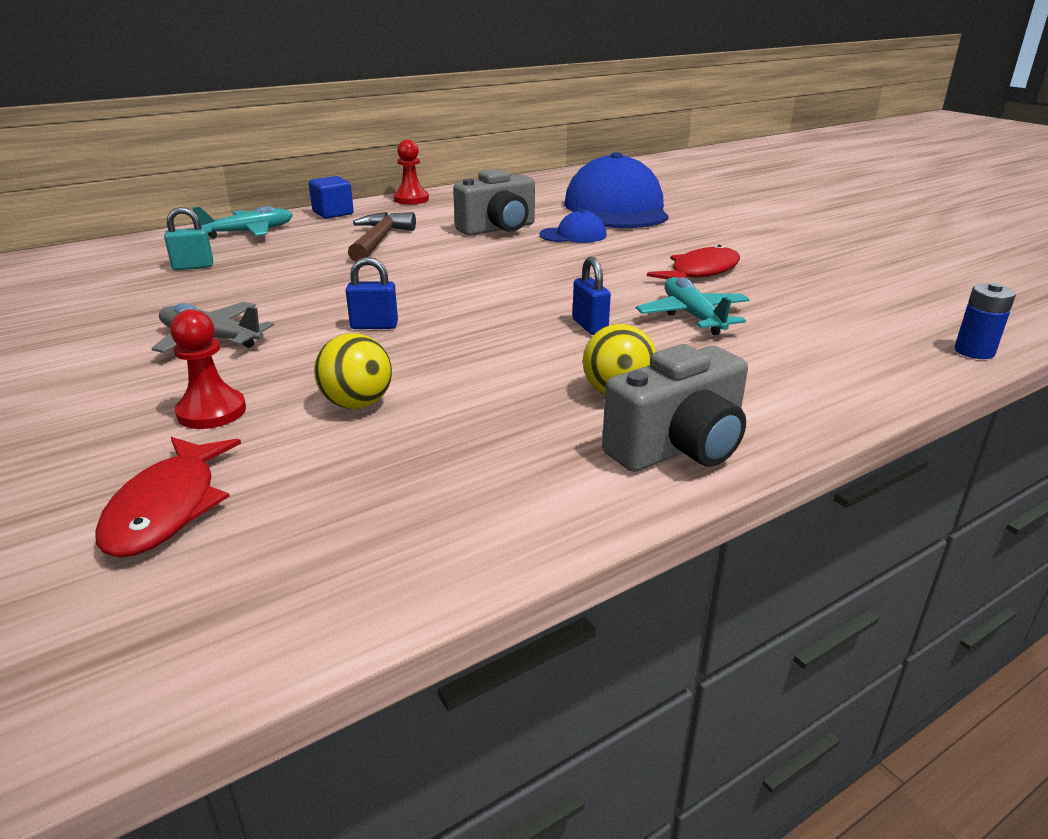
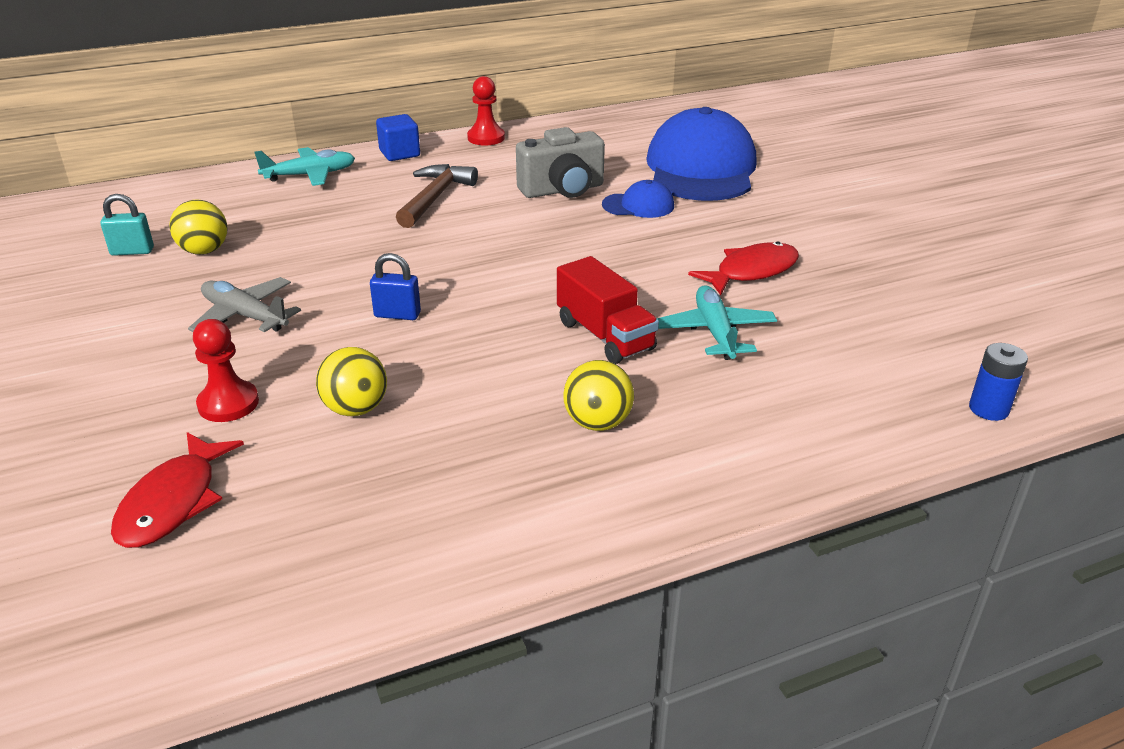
camera: 10 degrees right, 5 degrees up
(153, 292) = (204, 251): none -> yellow ball
(193, 267) = (247, 220): turquoise padlock -> turquoise padlock (132, 251)
(590, 326) = (605, 335): blue padlock -> red truck
(678, 448) = (628, 493): grey camera -> none

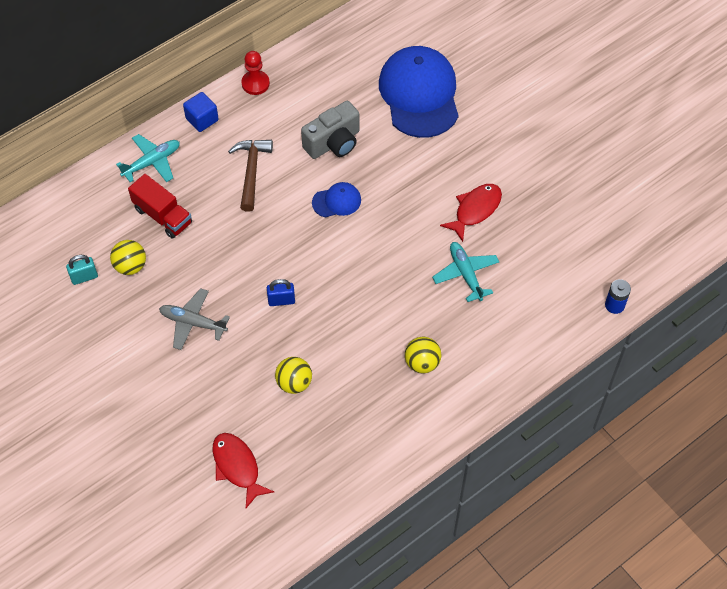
camera: 15 degrees left, 25 degrees up
(173, 502) = (237, 467): red fish -> red fish turned 150 degrees clockwise
(228, 403) = (225, 395): red pawn -> none
(605, 335) = (406, 291): red truck -> red truck (163, 216)
(638, 205) = (389, 151): blue cap -> blue cap (337, 201)

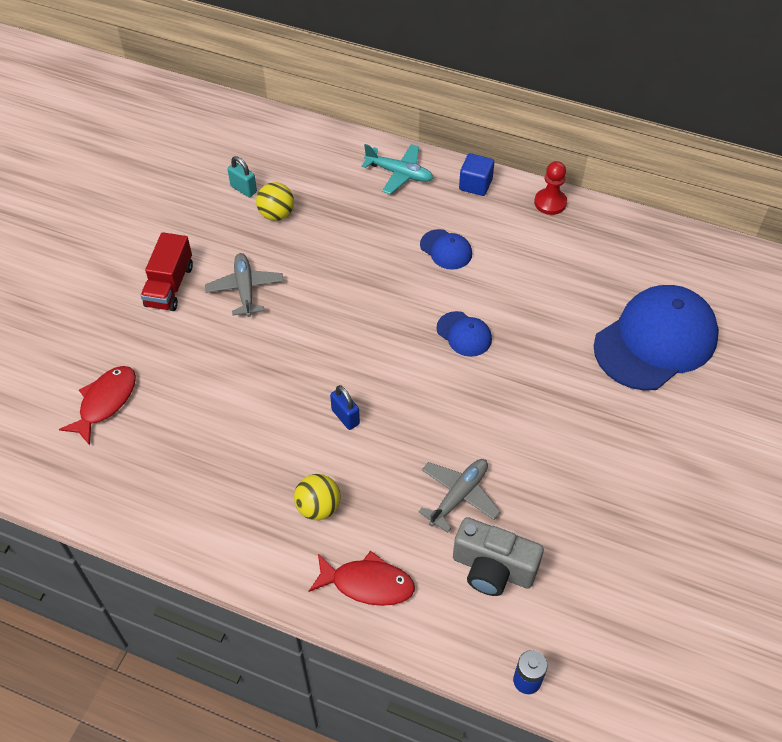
camera: 60 degrees right, 5 degrees down
(163, 216) = (347, 210): red truck -> red truck (170, 285)
(251, 172) = (446, 249): brown hammer -> blue cap
(281, 300) = (314, 346): blue padlock -> blue padlock (345, 417)
(294, 383) = (226, 403): yellow ball -> none
(333, 143) = (532, 297): grey camera -> grey camera (493, 569)
(465, 274) = (459, 496): turquoise plane -> grey plane
(475, 210) = (549, 465): red fish -> red fish (367, 583)

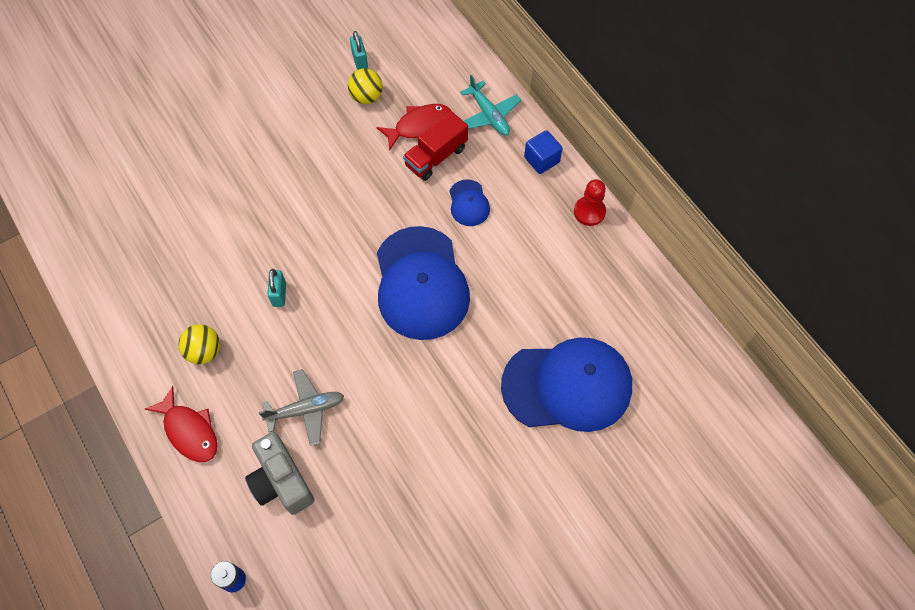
camera: 35 degrees right, 10 degrees up
(105, 402) = (133, 178): red fish -> red fish (419, 125)
(170, 285) = (245, 112): red truck -> red truck (436, 156)
(245, 289) = (294, 146): grey plane -> none
(345, 417) = (279, 294): blue padlock -> turquoise padlock
(464, 334) = (421, 283): blue cap -> blue cap, size x2.24

